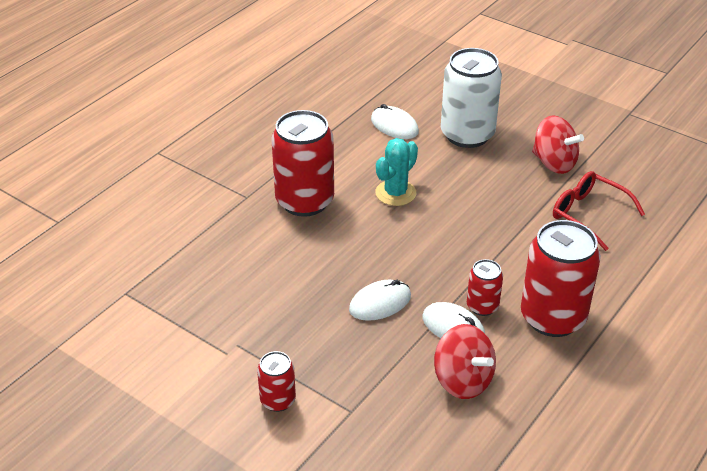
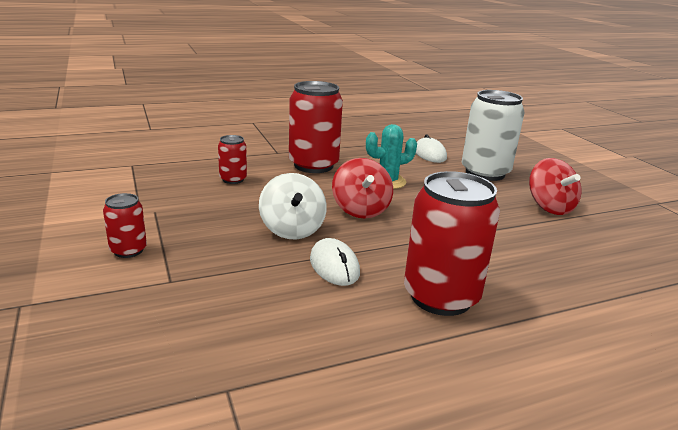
camera: 30 degrees right, 15 degrees down
(380, 303) = (292, 229): white mouse -> white spinning top
(463, 380) = (294, 303): red spinning top -> red spinning top (360, 210)
(482, 306) = (378, 263): red can -> red can (233, 179)
(588, 215) = (554, 245): red glasses -> none

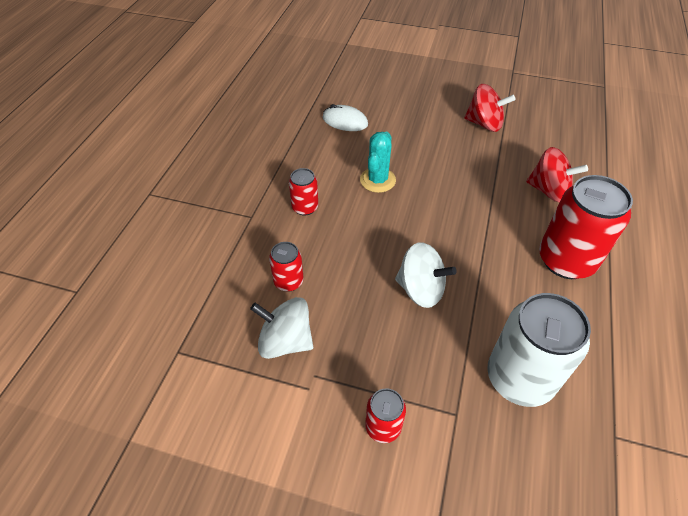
camera: 50 degrees left, 25 degrees up
(176, 193) = (285, 341): none -> white spinning top
(313, 165) = (305, 207): red can -> red can, size x0.50
(334, 266) = (494, 294): white mouse -> none
(360, 210) = (416, 227): red spinning top -> red spinning top (548, 191)
(485, 173) = (406, 115): white can -> white can (519, 378)

